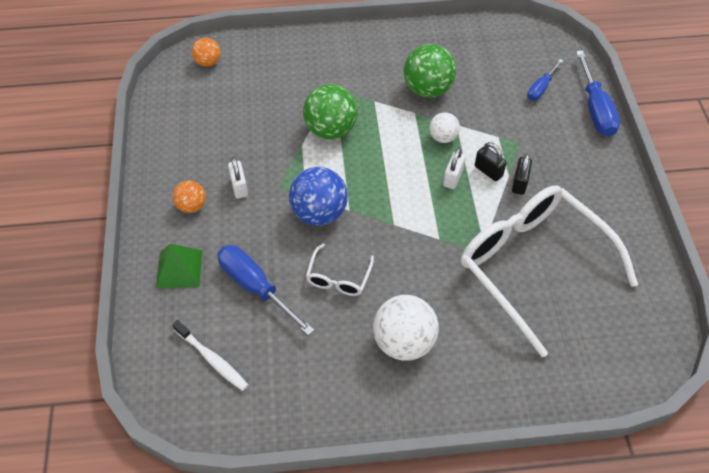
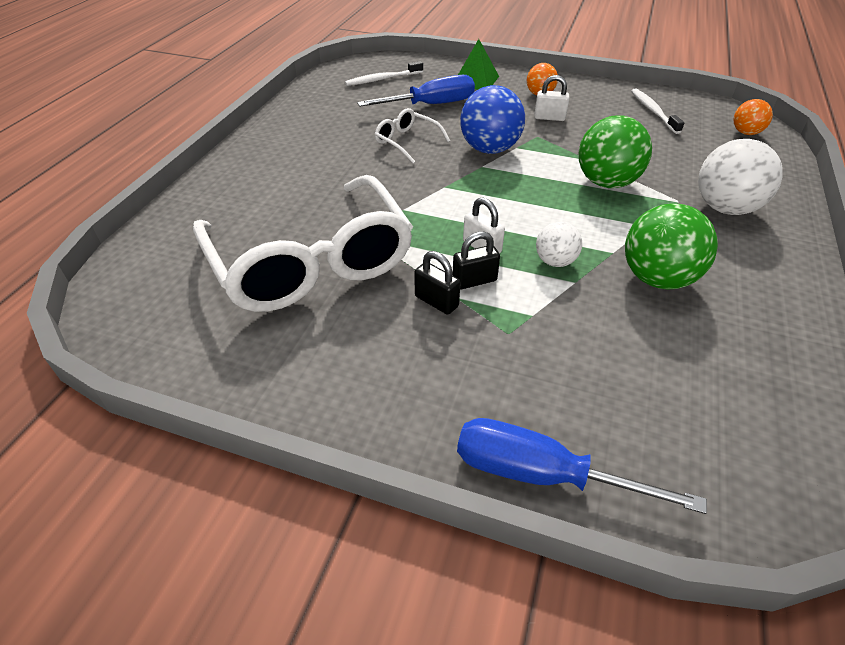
camera: 115 degrees right, 10 degrees down
(193, 120) = (653, 111): none -> white toothbrush
(404, 342) = (311, 156): white ball -> white ball (725, 208)
(532, 265) = (311, 262): white glasses -> white glasses turned 75 degrees clockwise
(540, 88) = (622, 414): blue screwdriver -> none

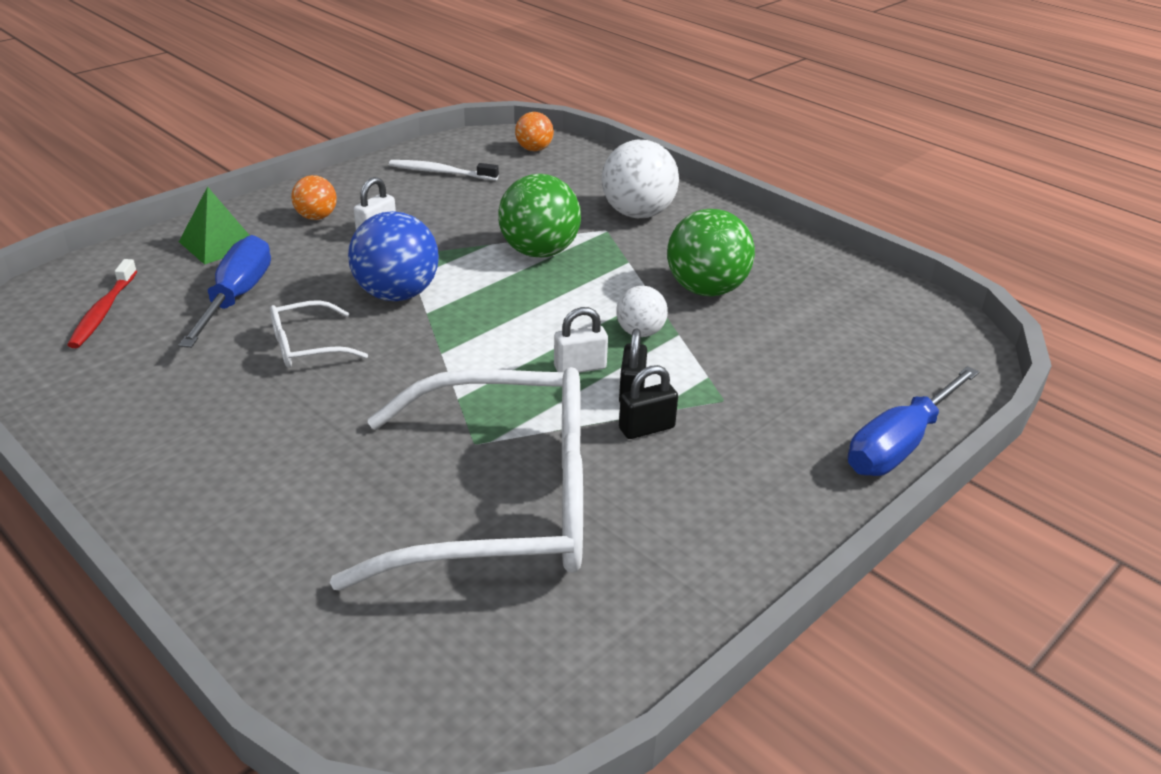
camera: 65 degrees left, 10 degrees down
(382, 79) = (103, 311): white toothbrush -> red toothbrush

